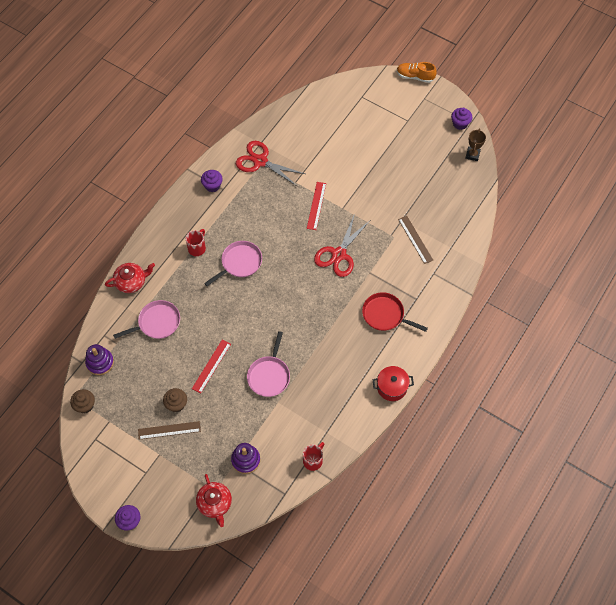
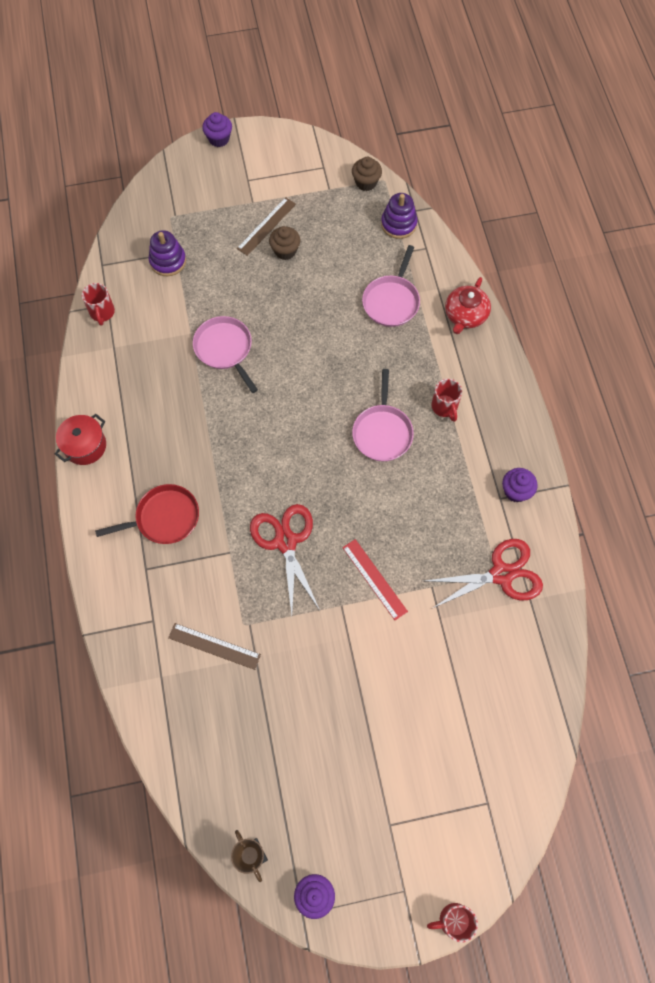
camera: 135 degrees right, 5 degrees up
(211, 366) = (291, 309): red ruler -> none
(215, 503) = (159, 207): red teapot -> none
(415, 76) = (453, 920): orange shoe -> red mug

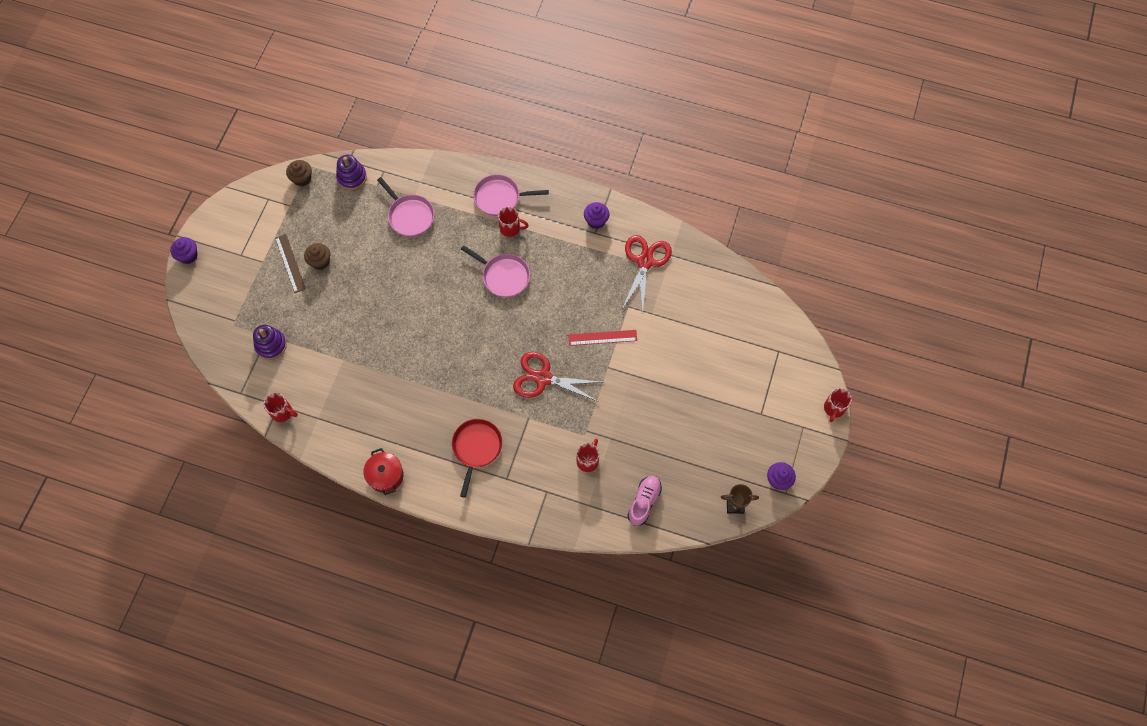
camera: 60 degrees left, 0 degrees up
(197, 739) = (644, 502): none -> pink shoe
(214, 646) = (588, 460): brown ruler -> red mug
(225, 349) = (372, 343): pink pan -> pink pan (500, 197)
(465, 315) = (452, 177): red teapot -> none

